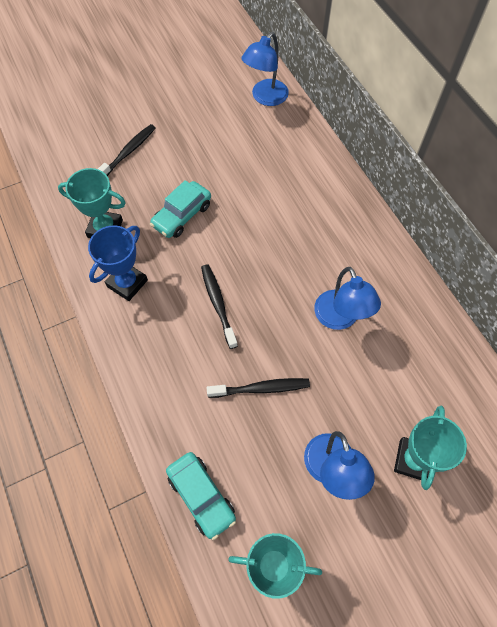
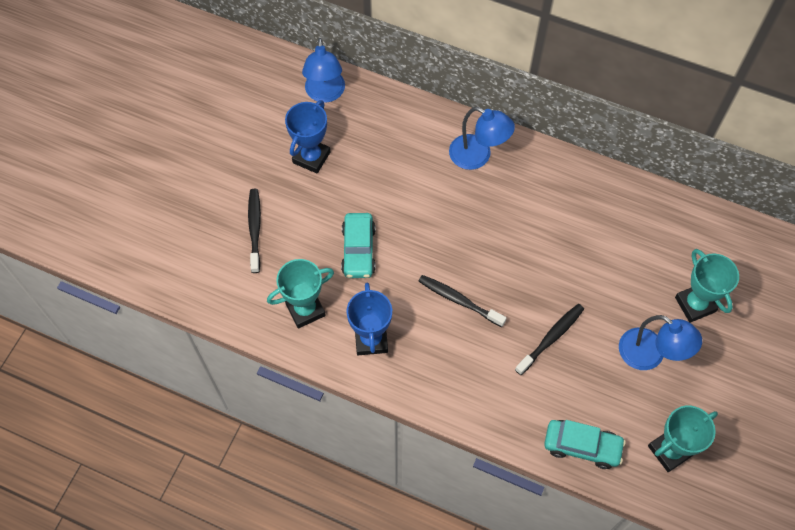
camera: 40 degrees left, 0 degrees up
(213, 132) = (311, 157): none -> blue trophy
(340, 318) = (558, 241): blue lamp -> blue lamp (478, 156)

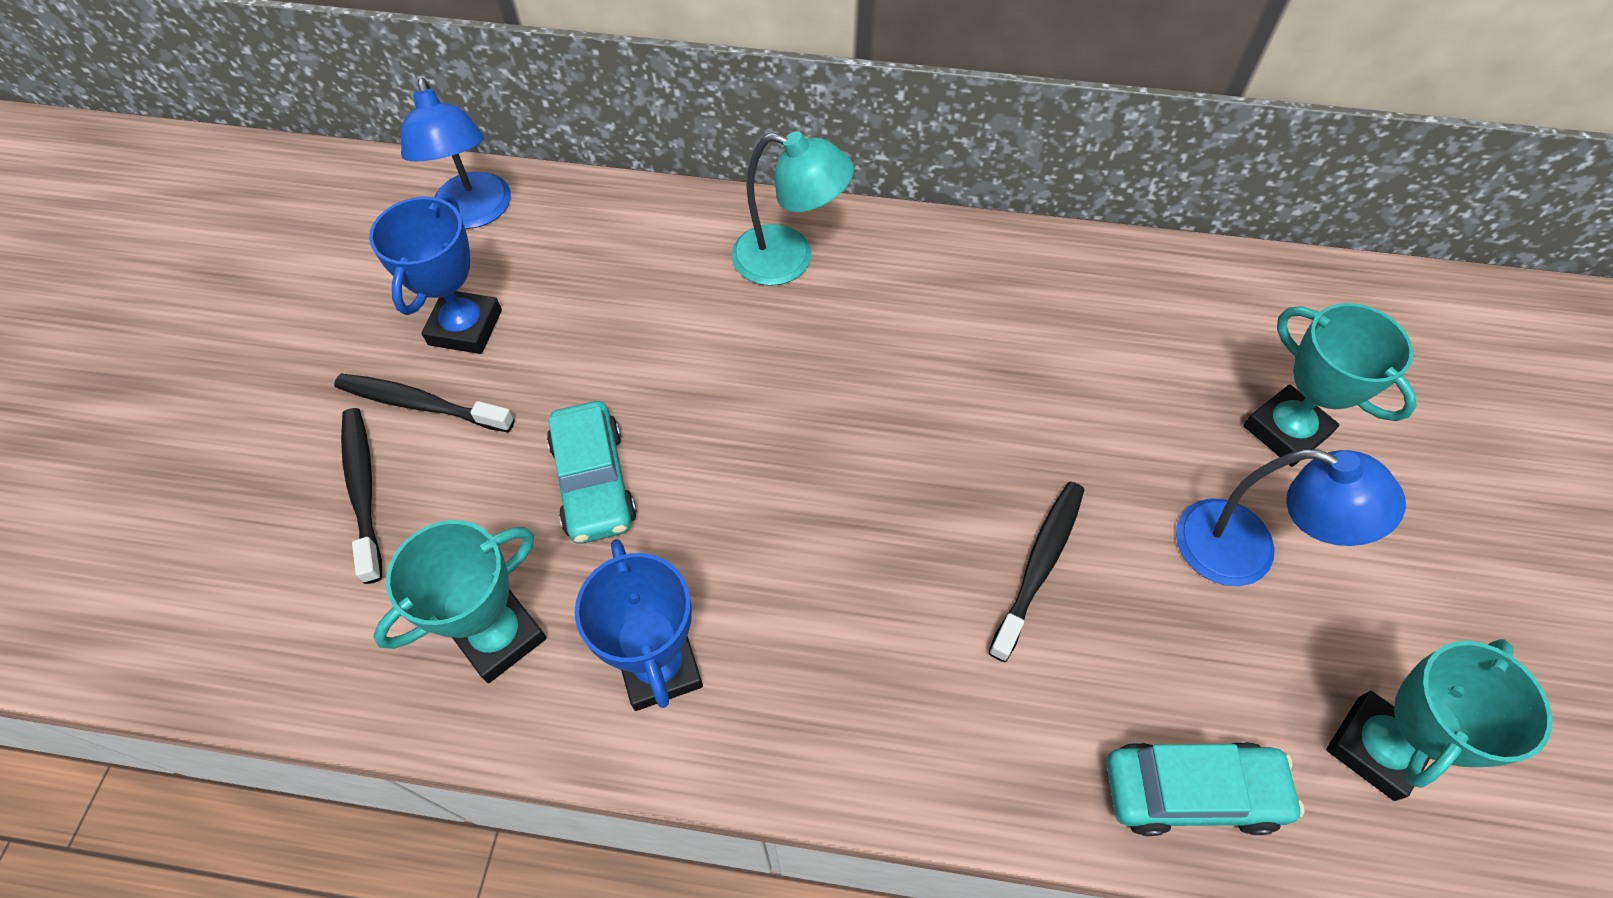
camera: 15 degrees left, 5 degrees down
(459, 301) = (829, 535): black toothbrush -> black toothbrush (422, 405)
(478, 156) = (789, 259): blue lamp -> turquoise lamp

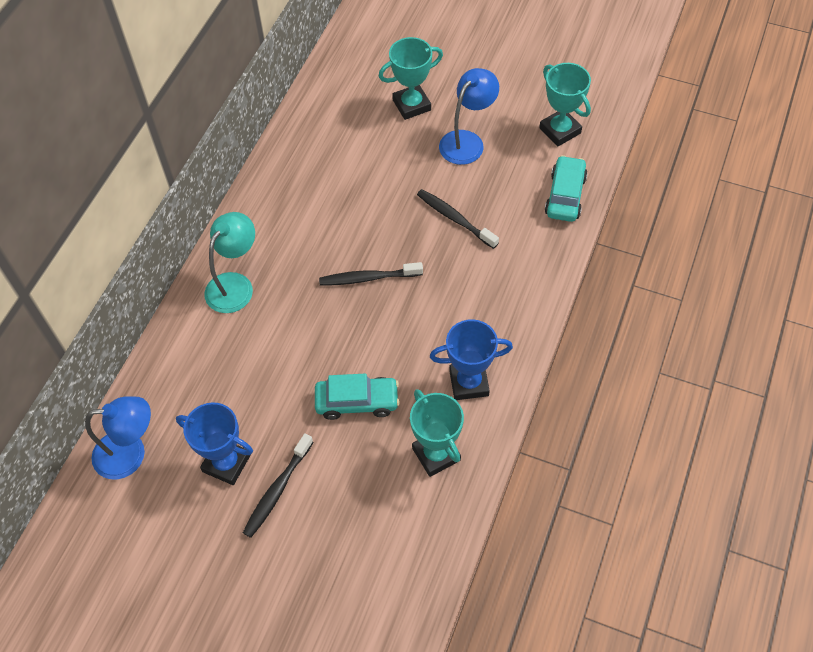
camera: 75 degrees left, 0 degrees up
(363, 491) = (329, 522): black toothbrush -> black toothbrush (369, 278)

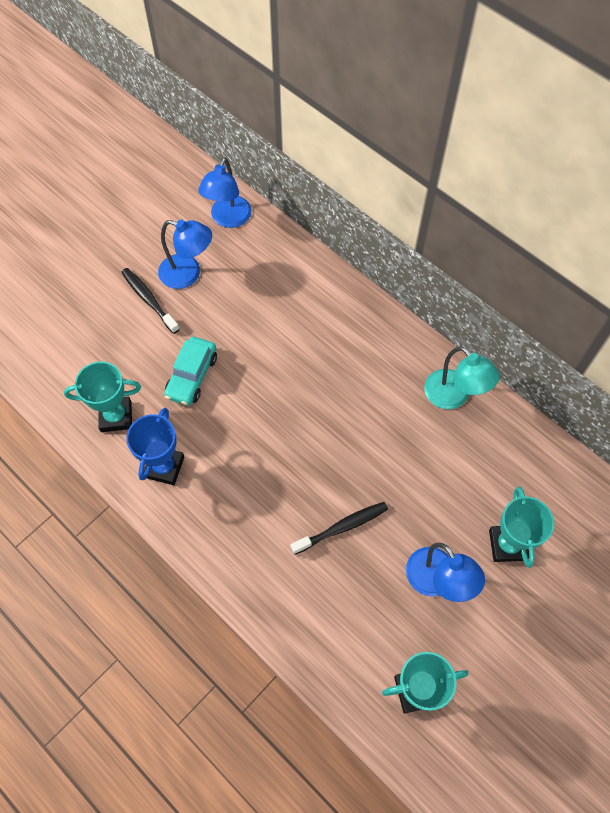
camera: 110 degrees right, 5 degrees up
(226, 463) = (188, 274): blue trophy -> blue lamp
(235, 284) = (347, 322): turquoise lamp -> turquoise lamp (453, 397)
(369, 278) = (307, 427): black toothbrush -> none
(565, 195) = (325, 651): turquoise car -> none

